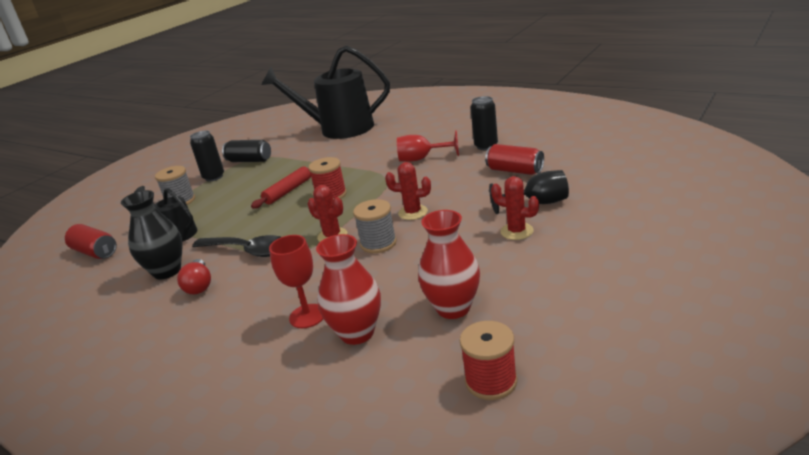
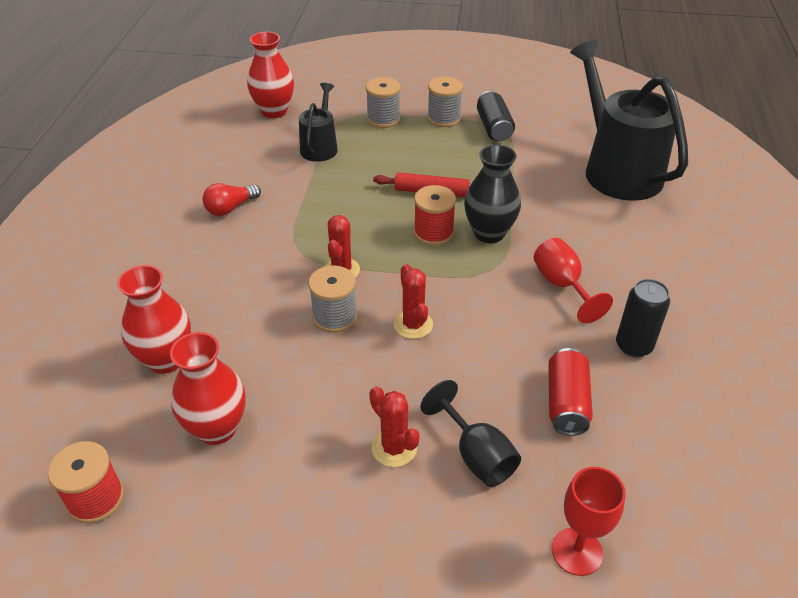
camera: 60 degrees right, 15 degrees up
(95, 252) = (274, 111): red can -> red vase
(167, 271) = (251, 174): black vase -> black vase (489, 233)
(214, 177) = (444, 118): black can -> grey spool
(248, 251) = (297, 215): black spoon -> none
(307, 316) = (190, 309): red goblet -> red goblet (577, 551)
(516, 231) = (394, 448): red cactus -> red cactus turned 45 degrees counterclockwise

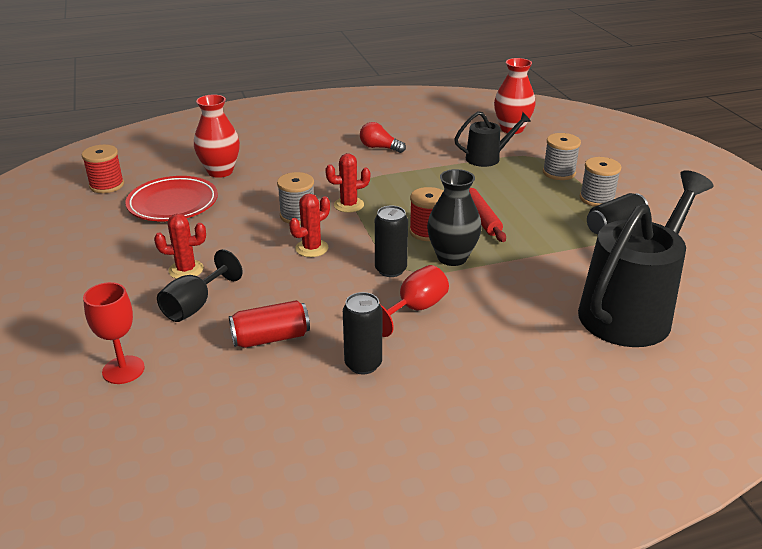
camera: 65 degrees right, 10 degrees down
(217, 428) = (173, 204): red vase -> red plate
(394, 448) = (186, 270): red cactus -> red cactus turned 60 degrees clockwise
(488, 279) = (390, 270): none -> black can

